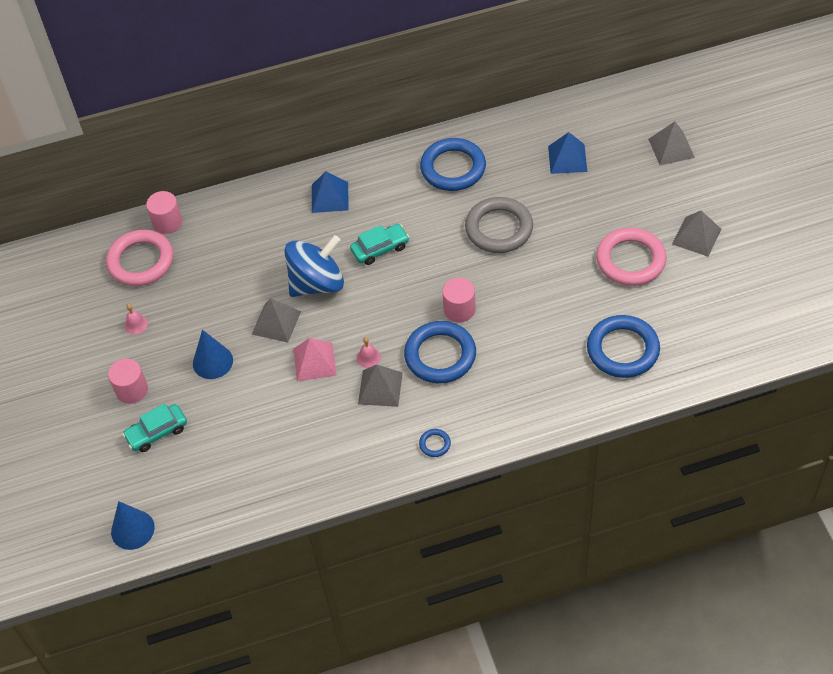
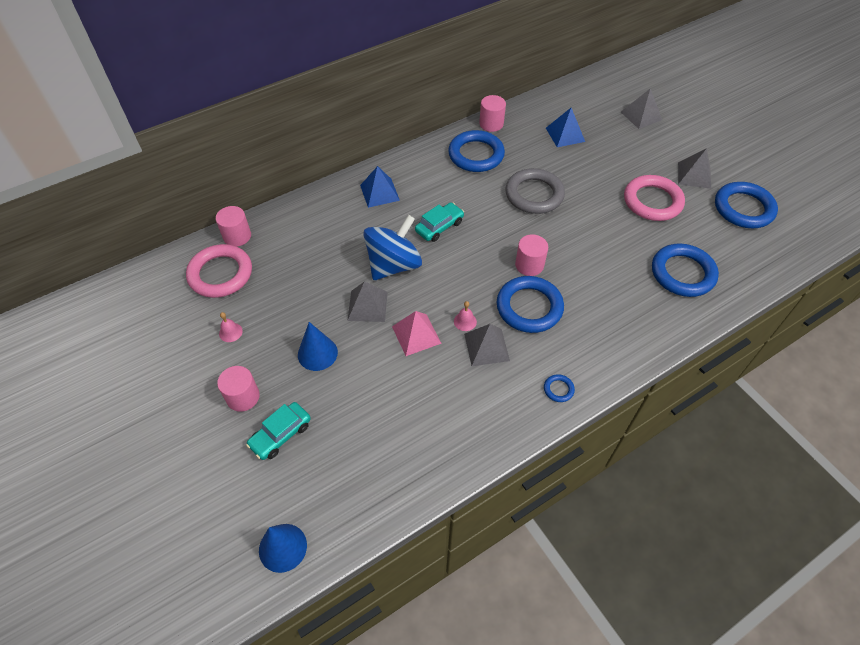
camera: 20 degrees left, 0 degrees up
(486, 130) = (491, 124): none -> pink cylinder
(733, 287) = (743, 208): none -> blue ring

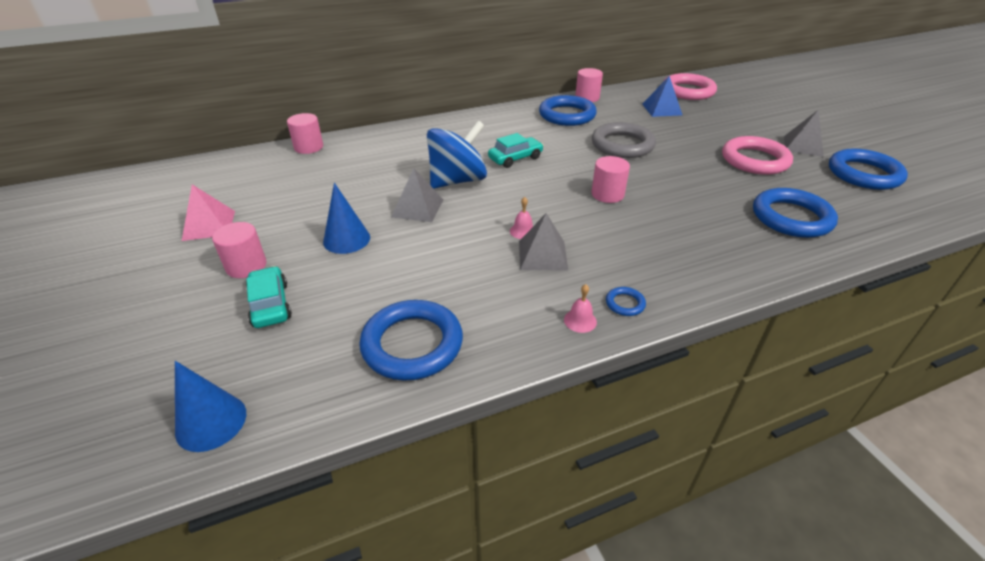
camera: 10 degrees right, 15 degrees down
(220, 274) = (278, 171): pink ring -> pink ring (688, 91)
(230, 332) = (263, 213): pink bell -> pink bell (580, 320)
(281, 435) = (270, 305): turquoise car -> turquoise car turned 105 degrees clockwise
(379, 192) = (462, 131): blue pyramid -> none
(416, 334) = (463, 236): pink pyramid -> pink pyramid (209, 225)
(529, 307) = (601, 227): blue ring -> blue ring (412, 344)
(641, 116) = (743, 103): grey pyramid -> none

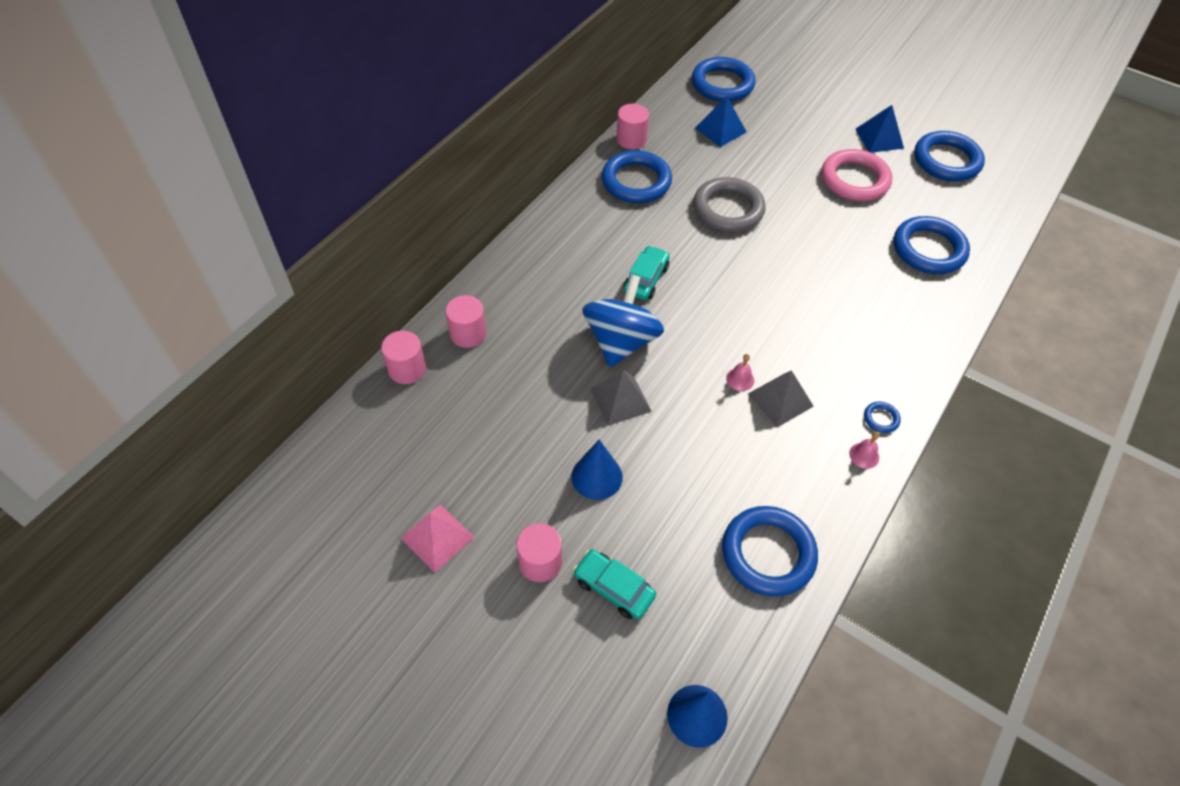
camera: 35 degrees left, 15 degrees up
(607, 194) = (770, 291): pink cylinder -> pink cylinder (468, 333)
(688, 91) = (722, 84): pink ring -> blue ring
(803, 146) = (879, 138): grey pyramid -> blue pyramid

